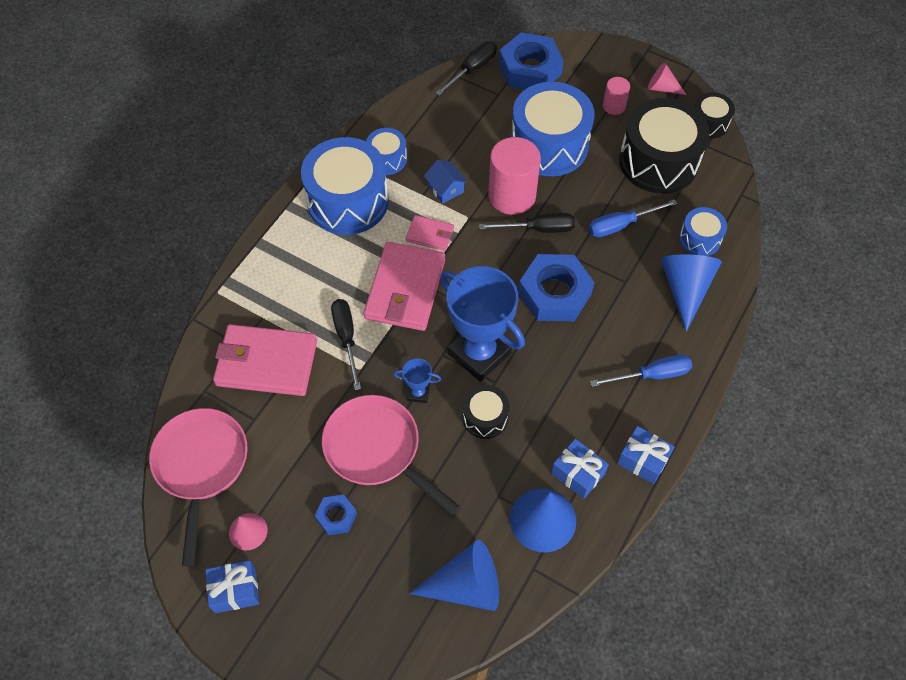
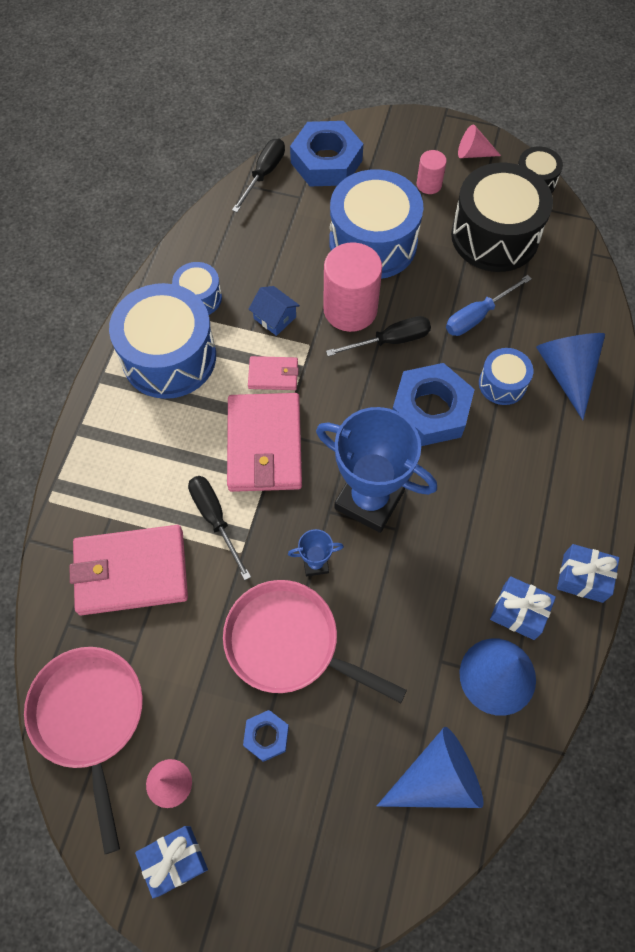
camera: 15 degrees left, 5 degrees up
(485, 417) = (398, 573): black drum -> none
(652, 375) = (562, 478): blue screwdriver -> none
(700, 239) = (564, 312): blue drum -> blue drum (502, 384)

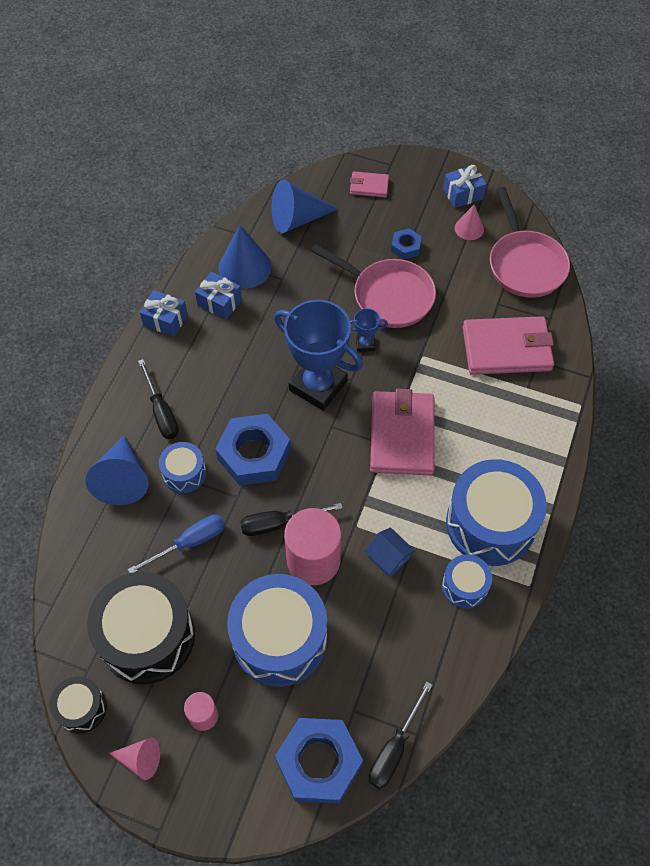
camera: 175 degrees left, 5 degrees down
(215, 519) = (443, 381): black screwdriver -> black screwdriver (161, 412)
(273, 375) = (392, 498): pink wallet -> pink wallet (369, 186)

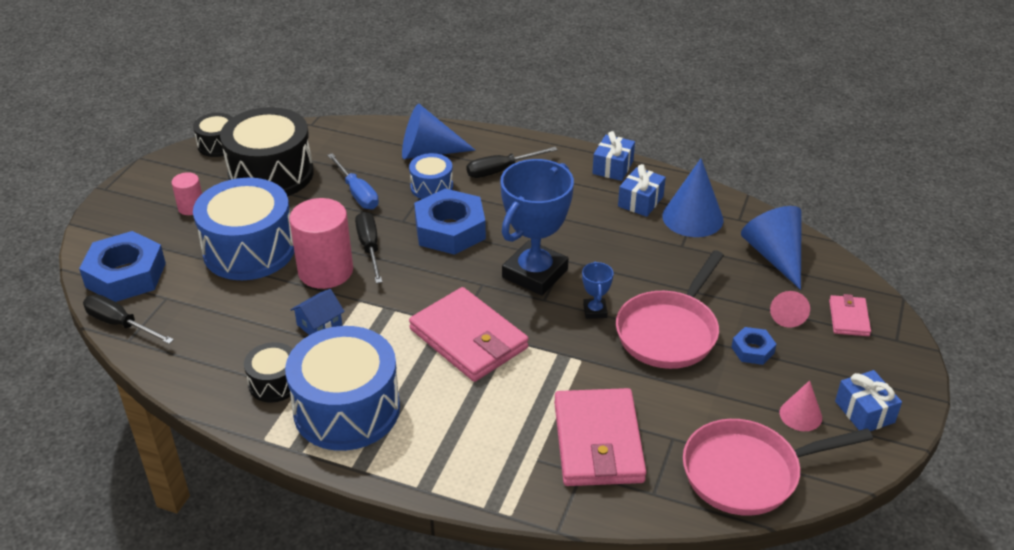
camera: 90 degrees right, 20 degrees down
(140, 759) = (165, 176): pink cone -> pink cone (787, 314)
(402, 435) = (468, 339): pink wallet -> pink wallet turned 45 degrees clockwise
(464, 586) = (274, 383): blue drum -> black drum

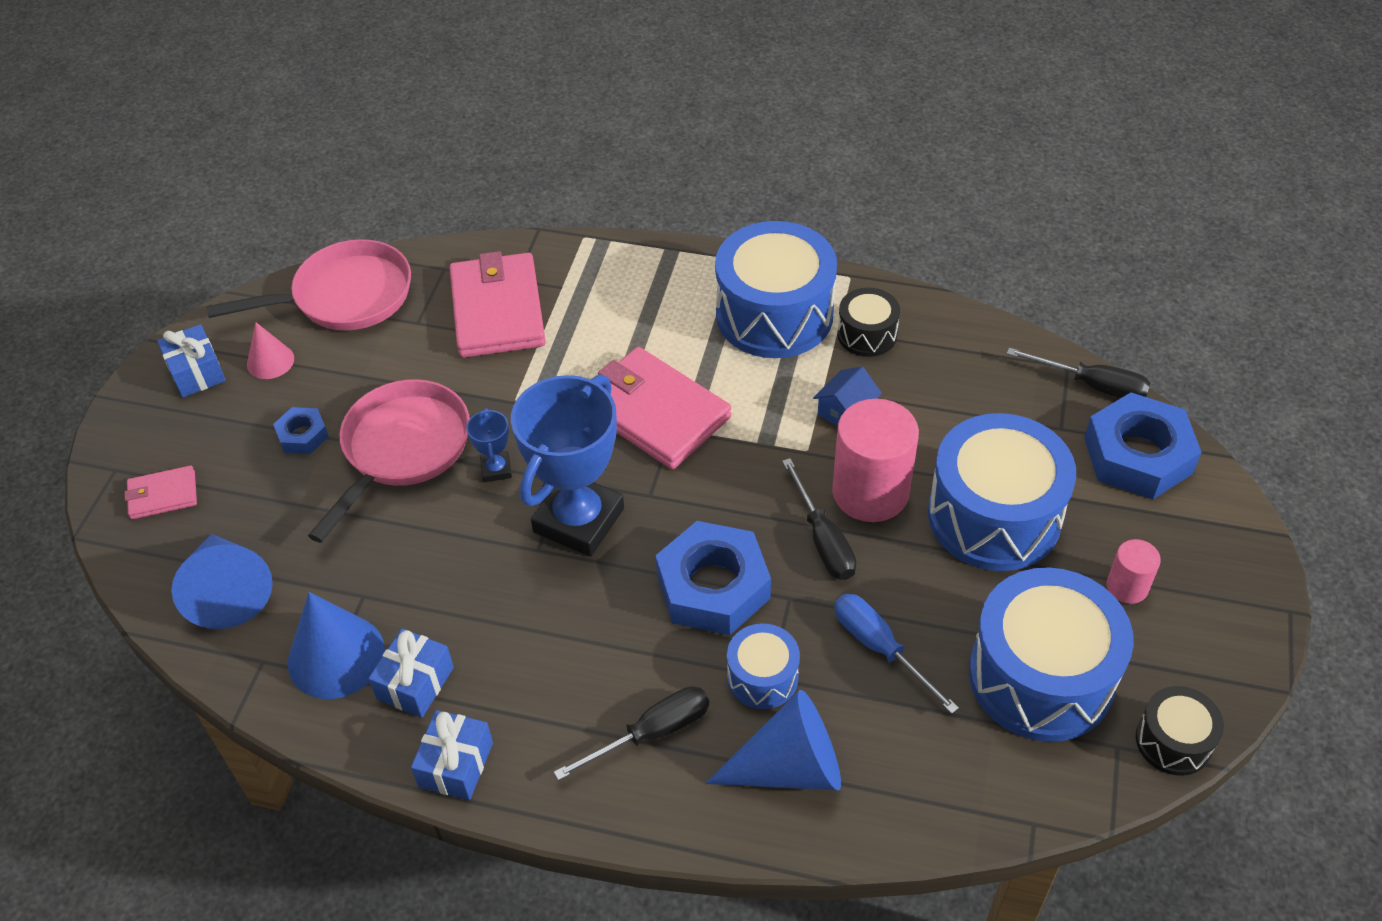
camera: 175 degrees right, 10 degrees up
(271, 174) = (1041, 677): black drum -> blue drum
(787, 314) = (243, 491): pink cone -> none
(849, 318) = (163, 495): pink wallet -> pink wallet turned 75 degrees clockwise

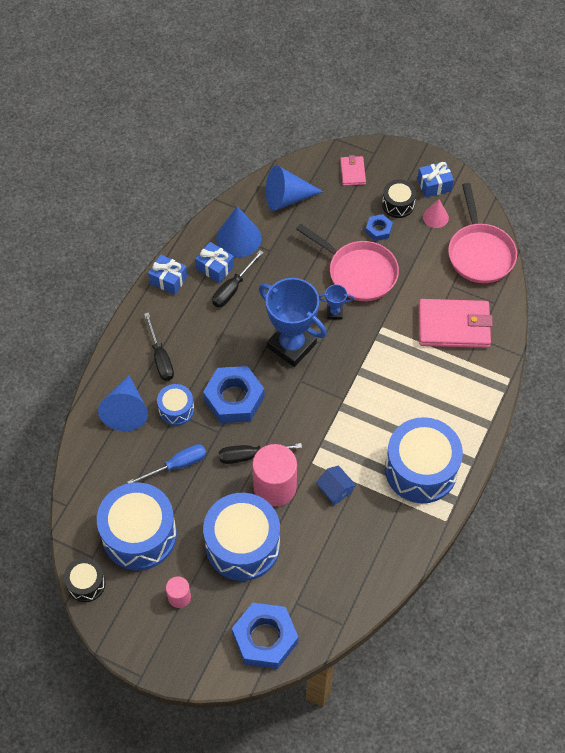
camera: 100 degrees right, 10 degrees up
(654, 412) = (357, 392): pink wallet -> none
(867, 334) = (393, 517): black drum -> black drum (398, 204)
(1092, 385) = (324, 633): black screwdriver -> black screwdriver (233, 288)

